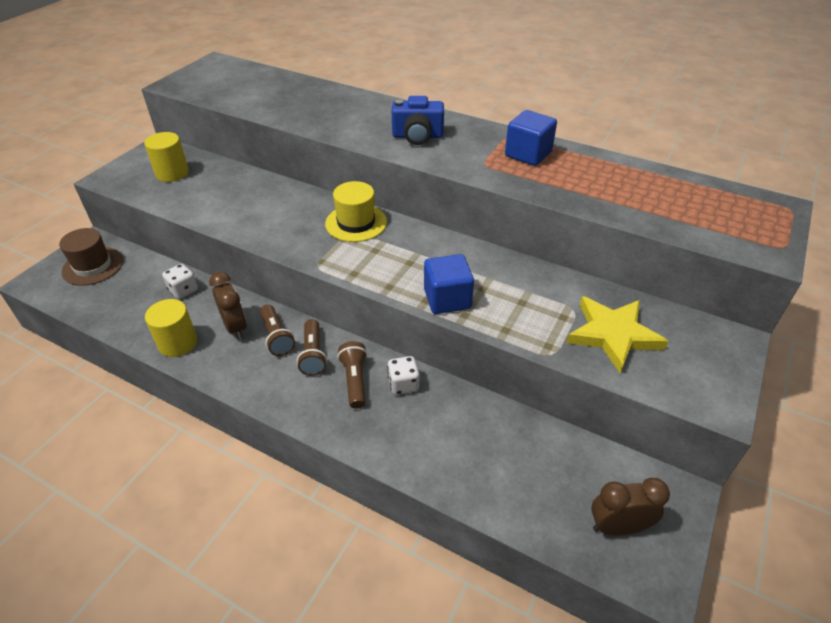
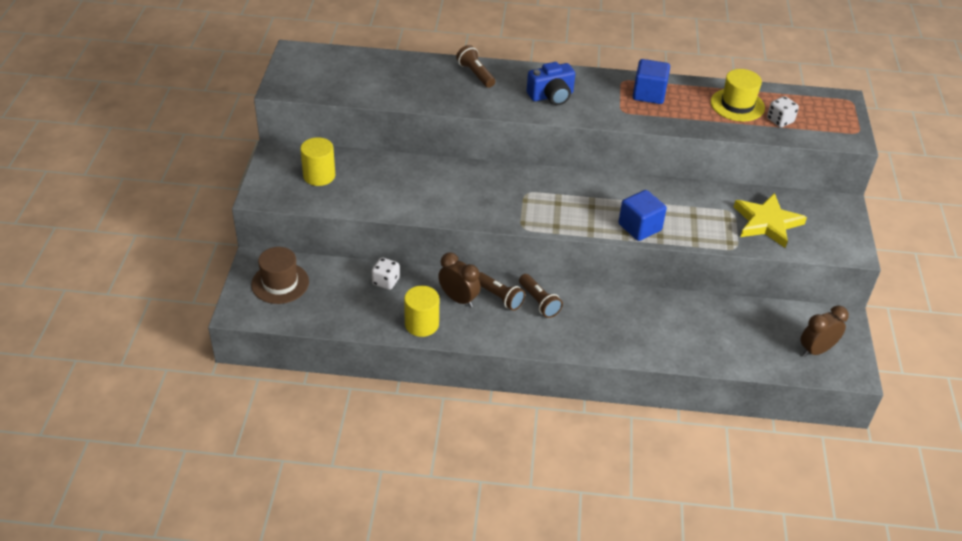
camera: 25 degrees left, 0 degrees up
(355, 380) = (585, 311): brown flashlight -> brown flashlight (475, 74)
(356, 223) = (524, 183): yellow hat -> yellow hat (737, 105)
(403, 384) = (623, 304): white dice -> white dice (780, 121)

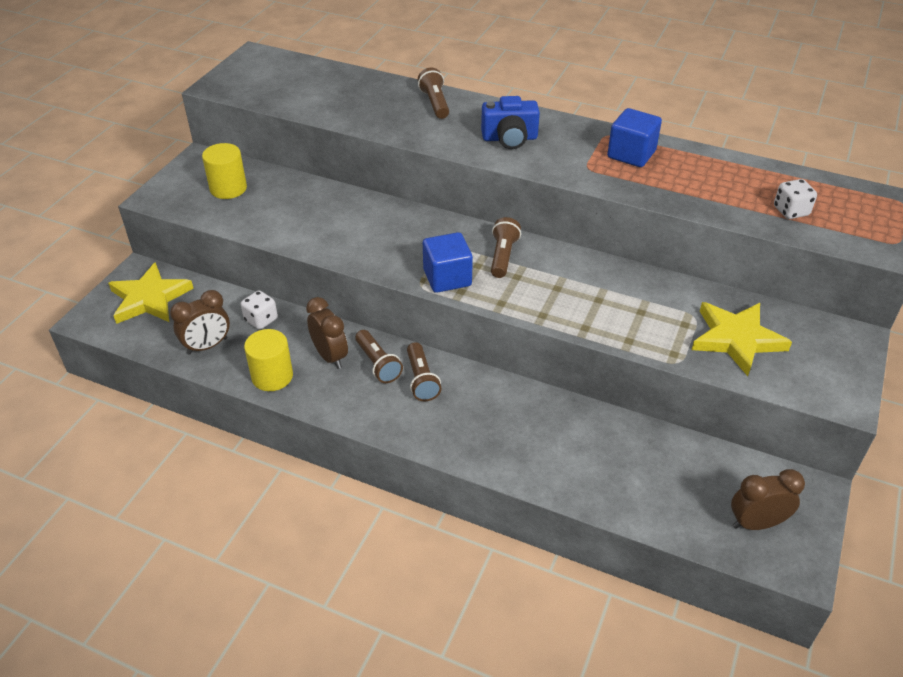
camera: 20 degrees right, 0 degrees up
(280, 283) = (149, 298): brown hat -> yellow star
(354, 312) = (207, 346): none -> brown clock
(573, 192) = (503, 256): none -> brown flashlight
(639, 227) = (564, 312): blue cube -> blue cube (447, 278)
(737, 105) = (741, 184): yellow hat -> none

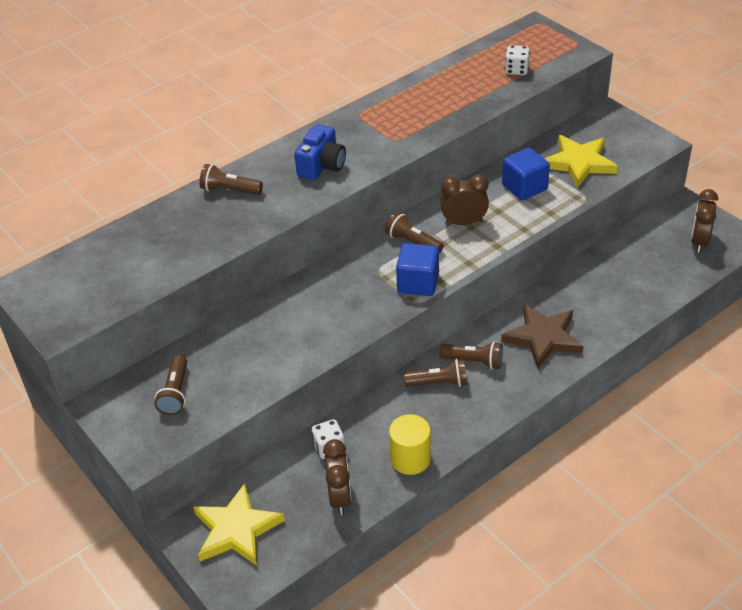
camera: 60 degrees left, 0 degrees up
(228, 188) = (175, 393): yellow cylinder -> brown flashlight
(330, 356) = (409, 411): brown clock -> brown clock (464, 222)
(488, 423) = (543, 338): none -> brown star
(631, 154) = (395, 112): blue cube -> blue cube (524, 187)

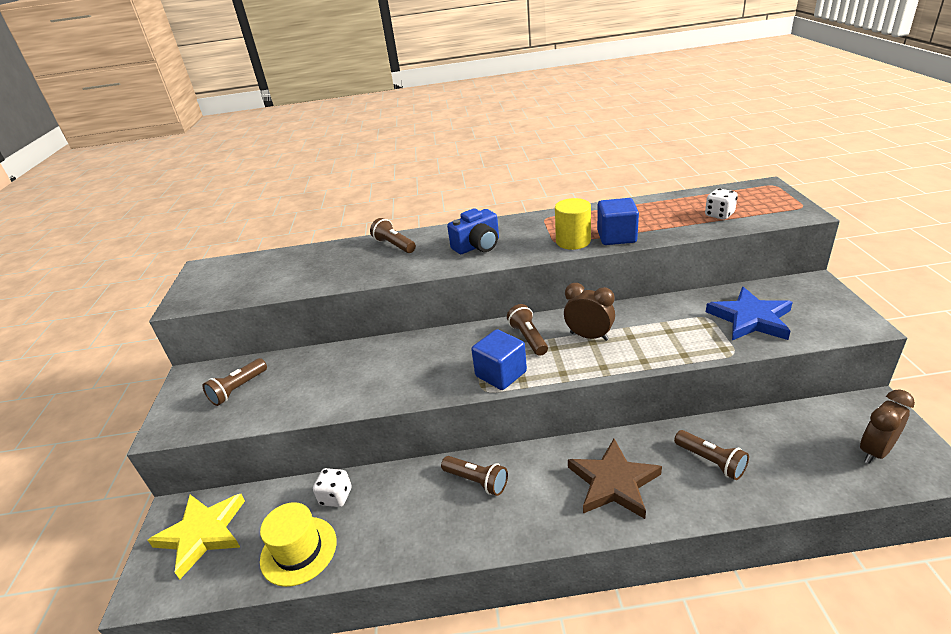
camera: 35 degrees right, 10 degrees down
(339, 497) = (298, 550): brown clock -> yellow hat
(410, 459) = (387, 546): yellow cylinder -> yellow cylinder (573, 241)
(474, 361) = (526, 475): brown flashlight -> brown flashlight (711, 461)
(524, 187) = (674, 324): blue cube -> blue cube (616, 237)
(579, 163) = (750, 319): yellow star -> blue star

